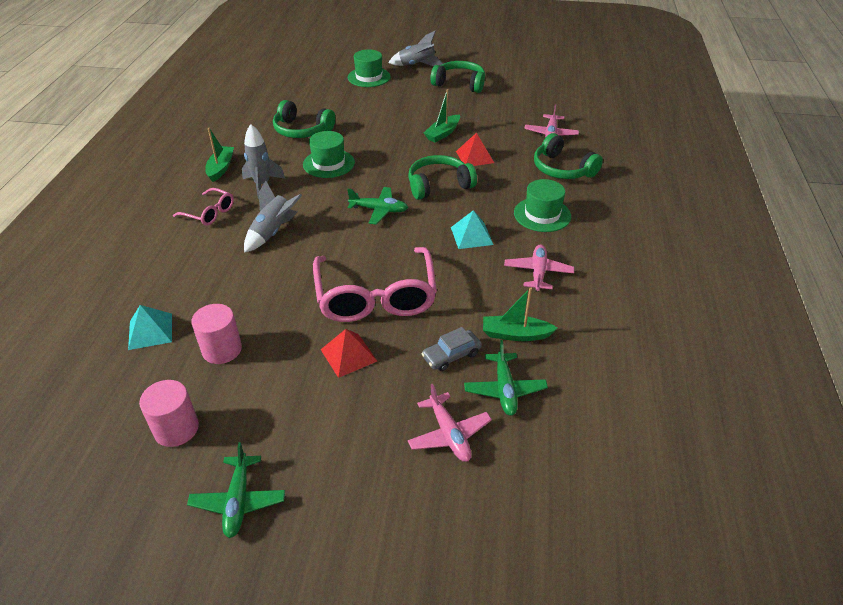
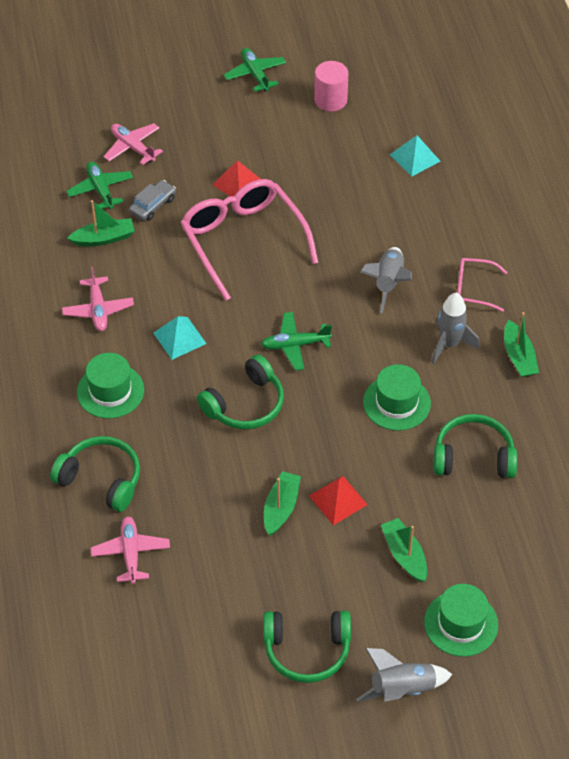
camera: 160 degrees right, 10 degrees up
(222, 349) = (343, 159): pink cylinder -> none
(380, 103) = (404, 555): none -> green boat
(475, 157) = (220, 470): red pyramid -> red pyramid (338, 500)

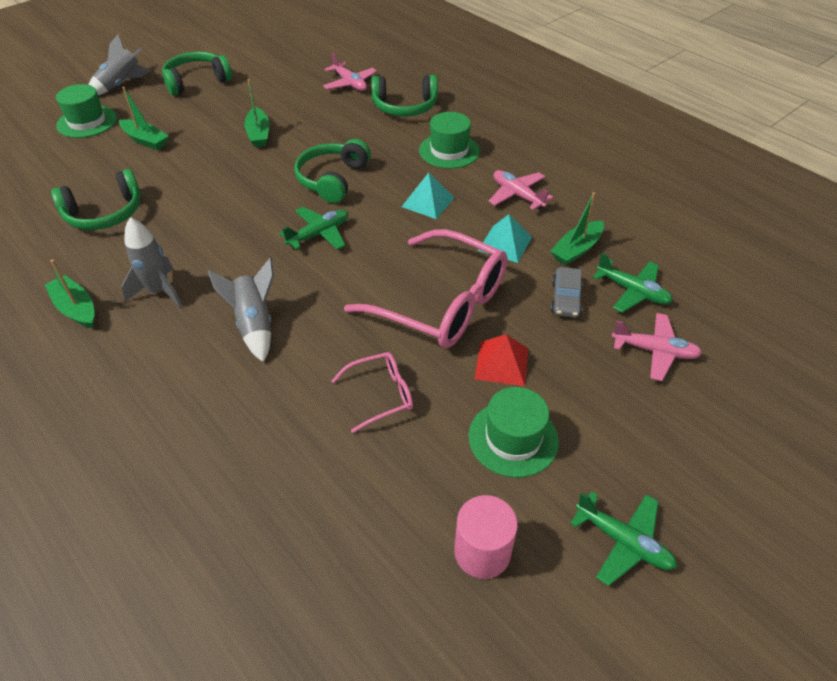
camera: 150 degrees right, 5 degrees down
(338, 500) = (215, 151): red pyramid -> none
(396, 403) = (195, 226): green hat -> green hat (513, 438)
(415, 158) = (300, 508): turquoise pyramid -> turquoise pyramid (505, 243)
(473, 289) = (149, 358): pink glasses -> pink glasses (381, 395)

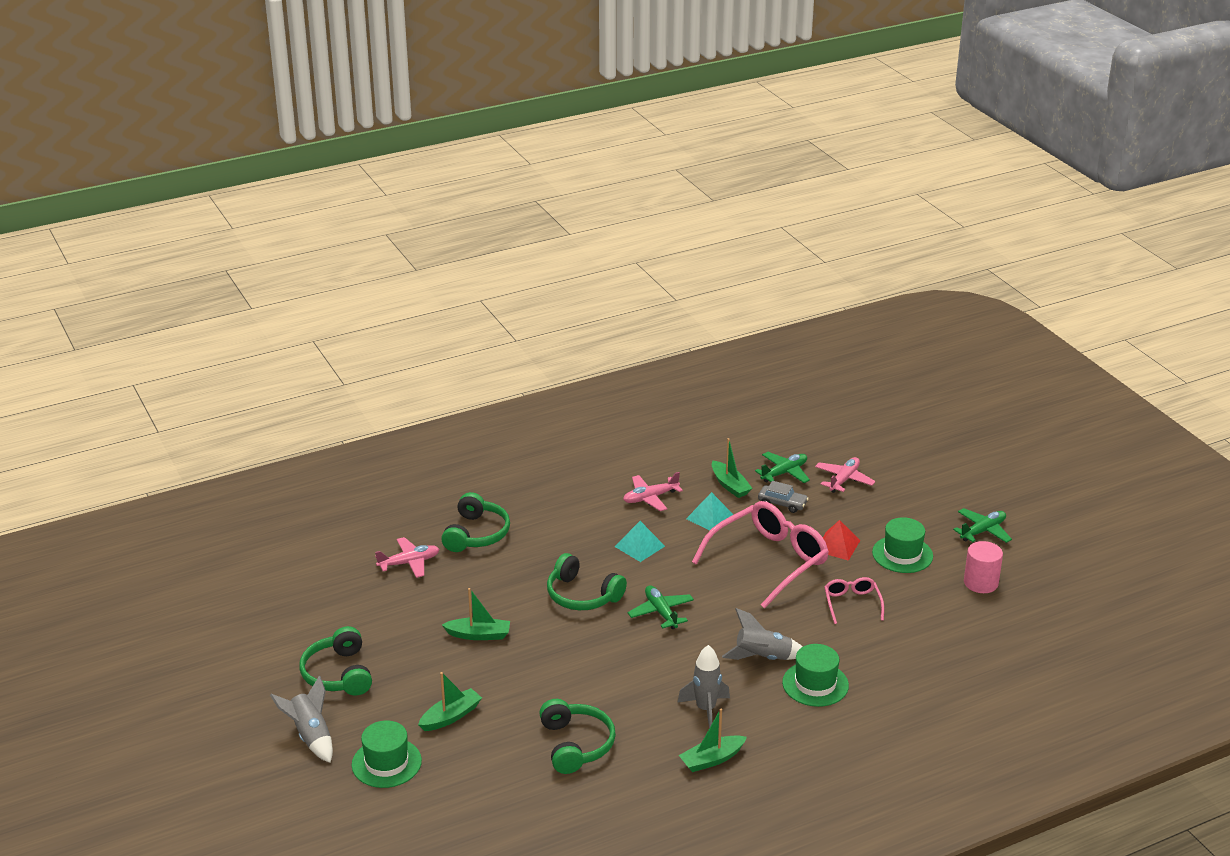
camera: 75 degrees left, 15 degrees down
(449, 151) = (567, 521): green hat -> green hat (815, 684)

